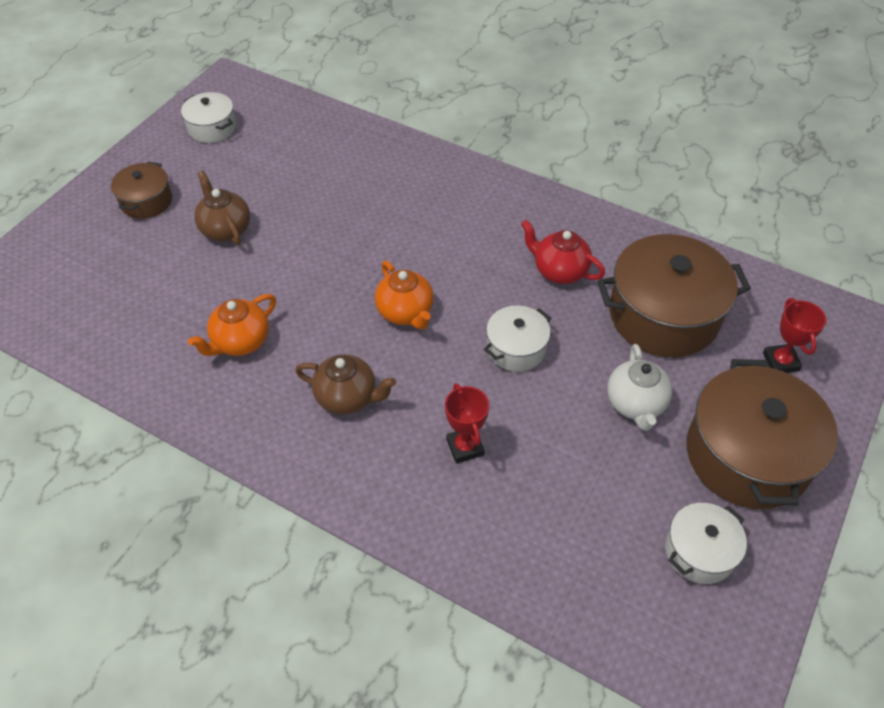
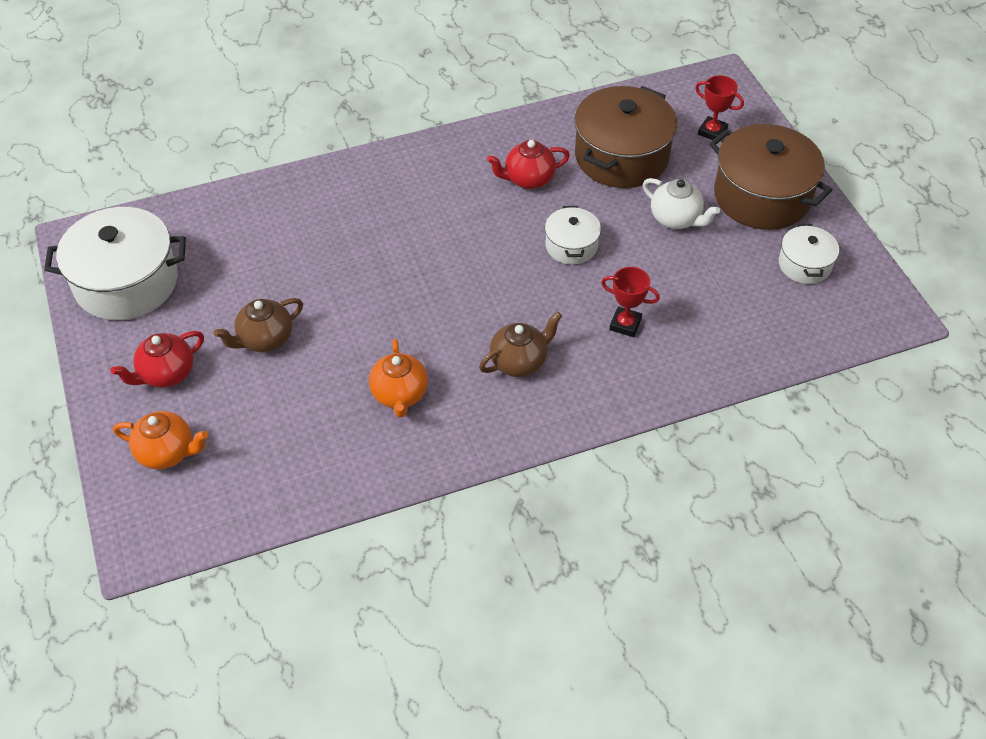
camera: 50 degrees left, 0 degrees up
(146, 201) = (166, 374): brown pot -> red teapot
(212, 128) = (126, 282): white pot -> white pot, size x1.91
(225, 229) = (265, 339): brown teapot -> brown teapot turned 45 degrees counterclockwise
(405, 313) = (476, 283): orange teapot -> orange teapot (167, 452)

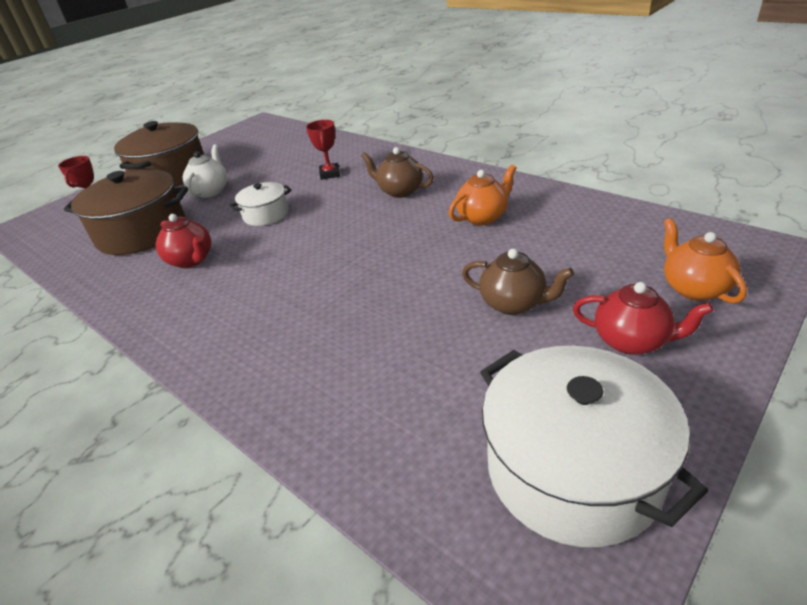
camera: 115 degrees left, 15 degrees down
(804, 265) = (232, 148): white pot -> none

